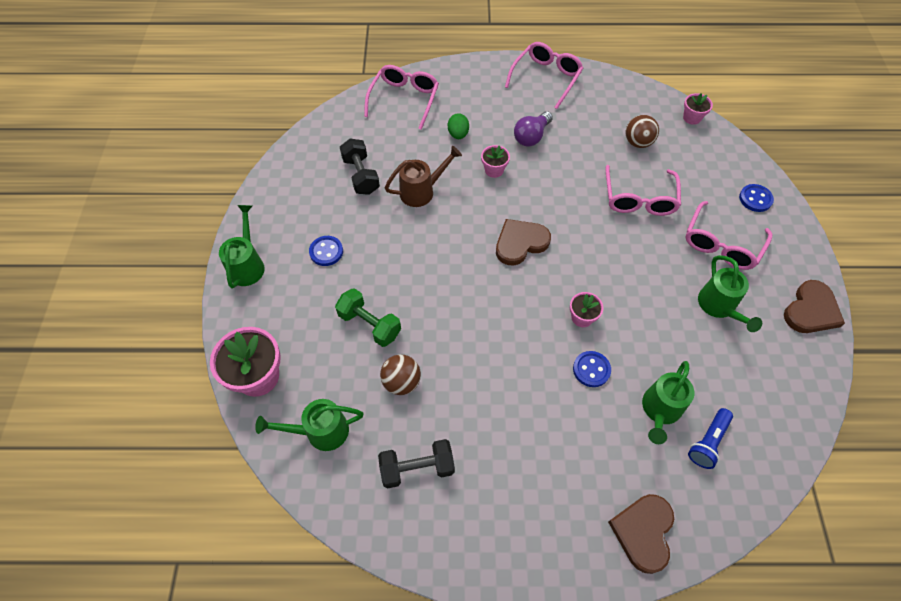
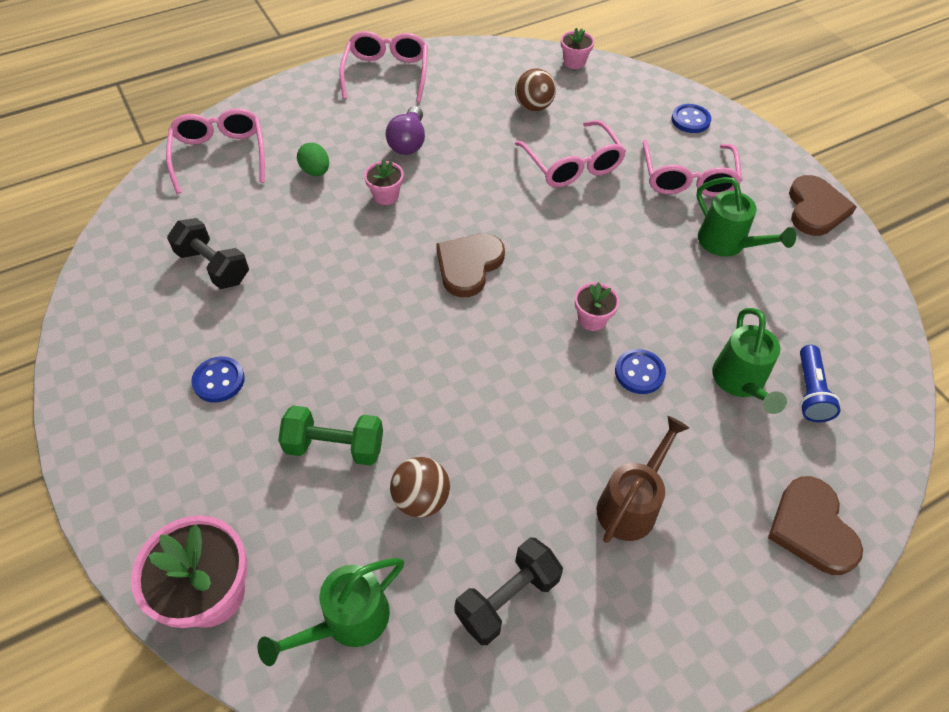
camera: 30 degrees left, 5 degrees down
(247, 265) = (109, 447): green watering can -> none
(422, 191) = (308, 254): brown watering can -> brown watering can (631, 504)

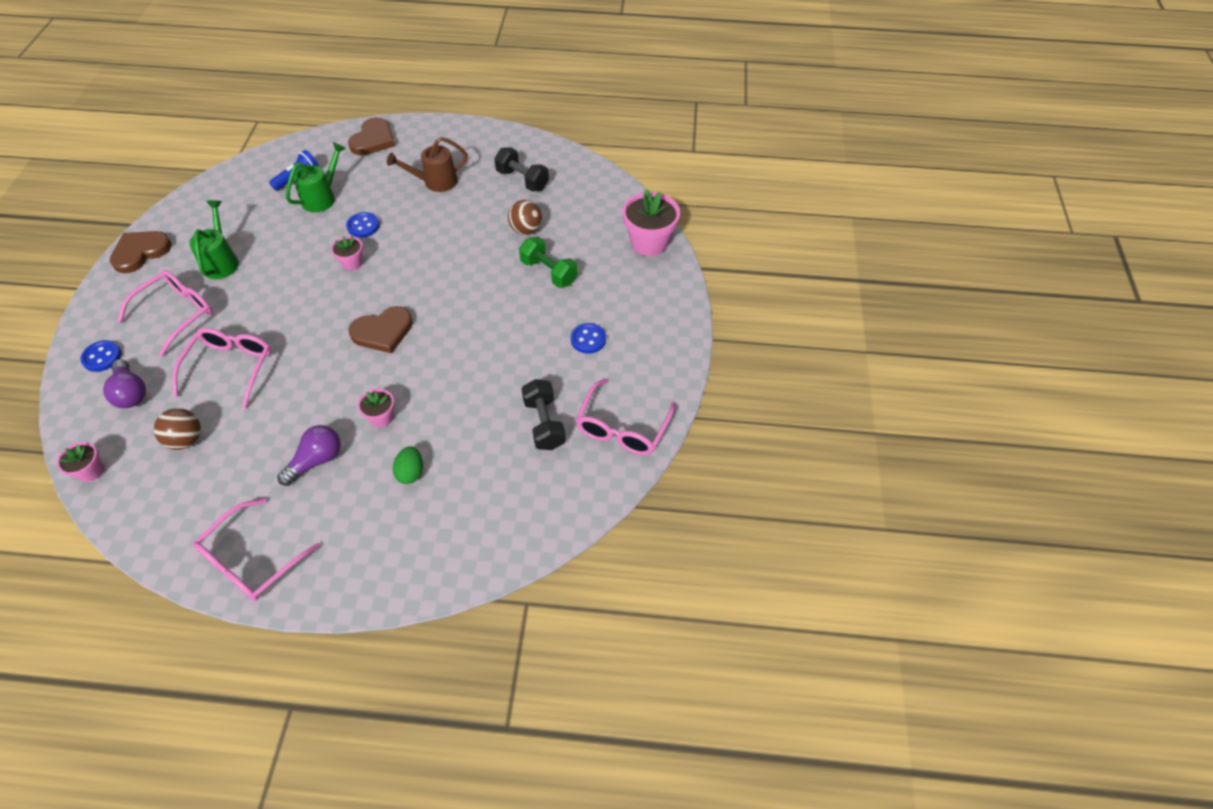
camera: 145 degrees left, 0 degrees up
(220, 156) = (472, 537): pink glasses -> pink glasses (623, 427)
(347, 621) = (595, 205): green watering can -> none
(507, 598) = (522, 180): black dumbbell -> black dumbbell turned 45 degrees clockwise
(625, 111) = (131, 393): none -> purple light bulb

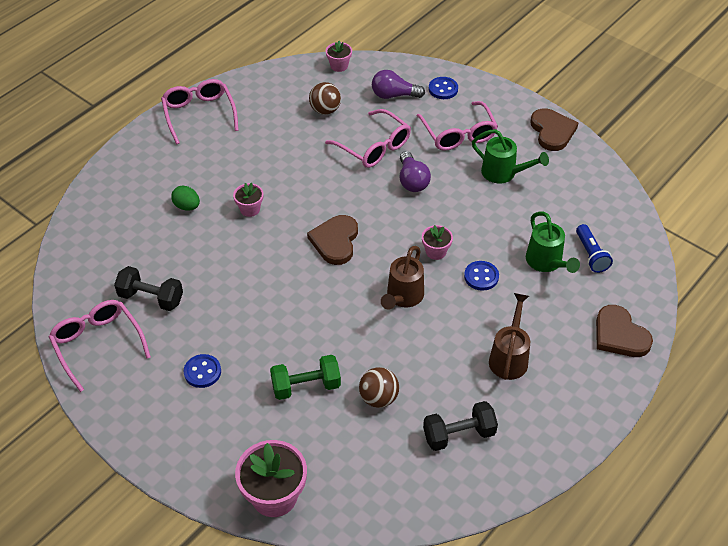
camera: 125 degrees right, 5 degrees down
(316, 460) = (245, 164): purple light bulb -> purple light bulb (412, 181)
(418, 260) = (403, 297): none -> brown watering can

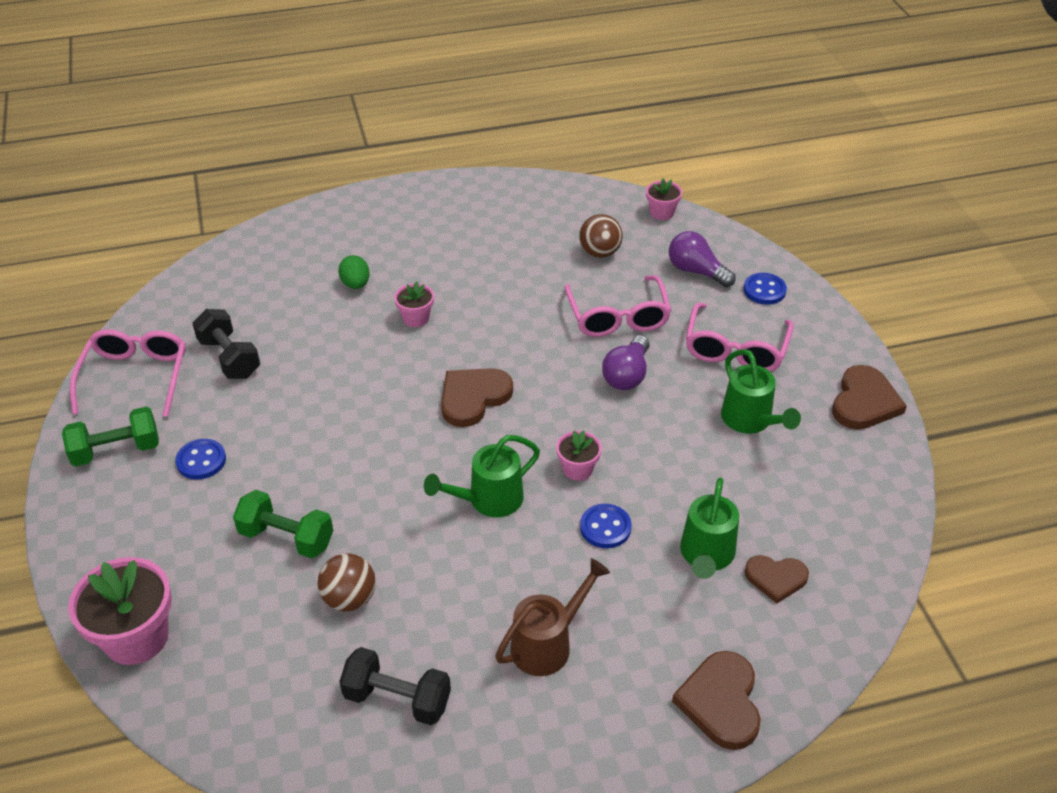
camera: 35 degrees right, 5 degrees down
(137, 397) = (116, 451): none -> green dumbbell
(199, 115) = (459, 199): pink glasses -> none
(403, 297) = (488, 500): brown watering can -> green watering can
(591, 255) = (776, 578): blue flashlight -> brown heart

